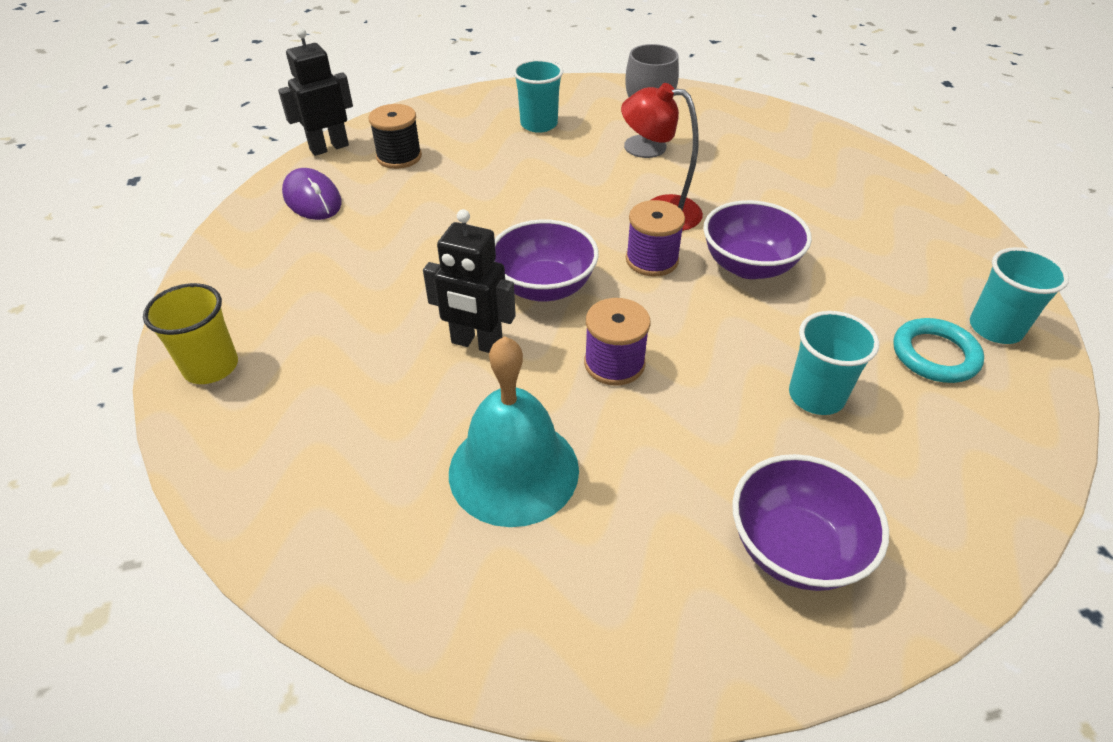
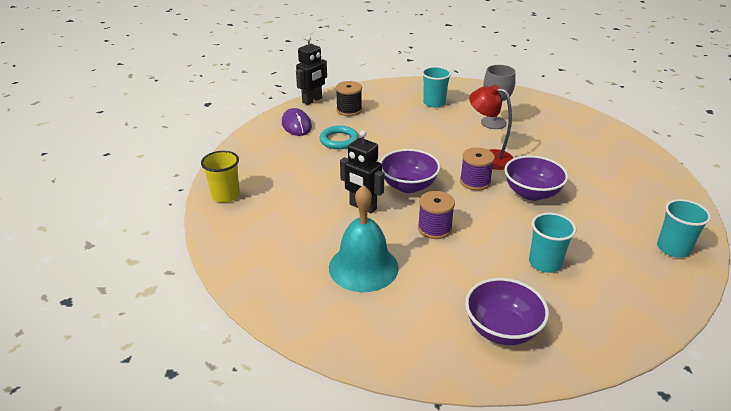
camera: 15 degrees right, 10 degrees down
(329, 147) = (312, 100): black robot -> black robot turned 150 degrees clockwise
(935, 355) = (627, 255): turquoise ring -> turquoise ring (339, 140)

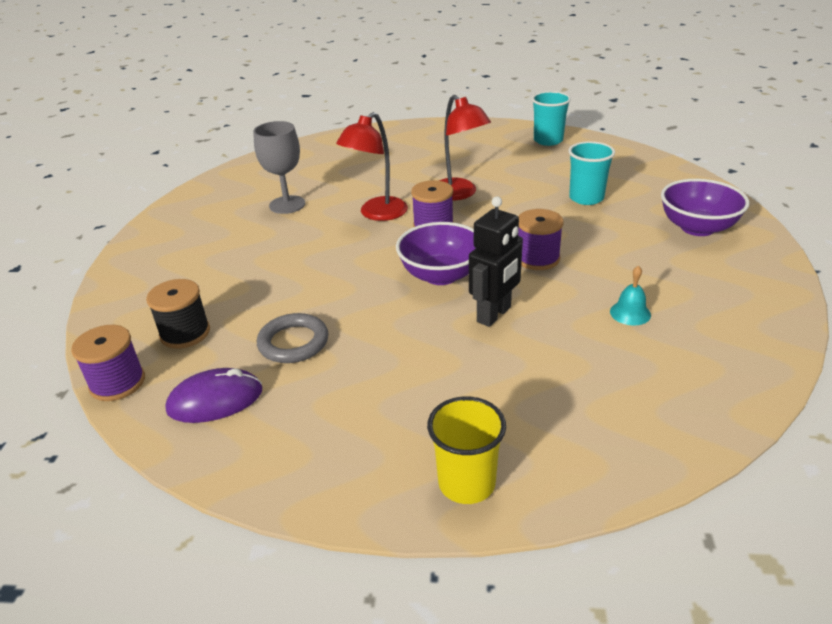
camera: 85 degrees left, 0 degrees up
(312, 100) = (117, 383): black robot -> purple spool
(339, 140) = (293, 342): turquoise ring -> grey ring
(363, 267) = (630, 313): turquoise bell -> turquoise bell, size x0.42
(434, 103) = (205, 247): turquoise cup -> none
(531, 193) = (459, 194): purple bowl -> red lamp

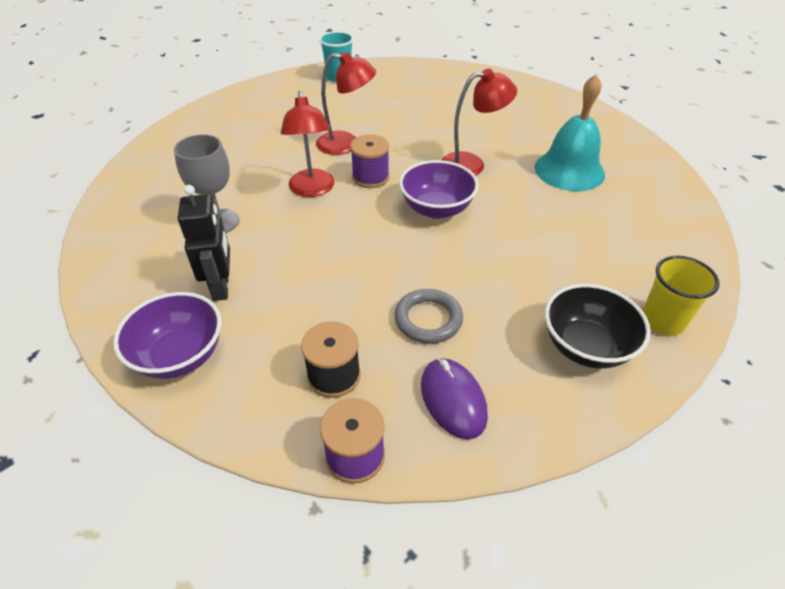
camera: 50 degrees left, 10 degrees up
(215, 400) = (453, 399): purple mouse -> purple mouse turned 45 degrees counterclockwise
(362, 445) = (585, 346): none -> black bowl
(494, 315) = (510, 215): black robot -> black robot (221, 287)
(537, 258) = (471, 164): purple spool -> red lamp
(586, 198) = (431, 109): turquoise cup -> none
(630, 313) = (569, 170): turquoise bell -> turquoise bell, size x2.37
(697, 228) = (517, 101): purple bowl -> purple bowl (180, 356)

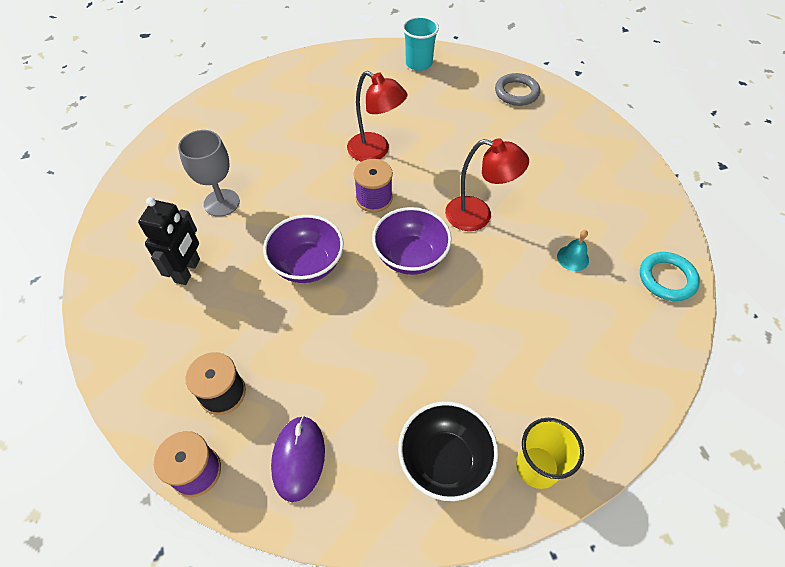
camera: 25 degrees right, 10 degrees up
(180, 356) = (125, 324): purple bowl -> purple bowl (307, 264)
(312, 190) = (315, 195): red lamp -> none
(428, 319) = (328, 372): grey ring -> grey ring (516, 92)
(569, 170) = (573, 258): turquoise bell -> turquoise bell, size x0.42
(648, 163) = (667, 279): none -> turquoise ring

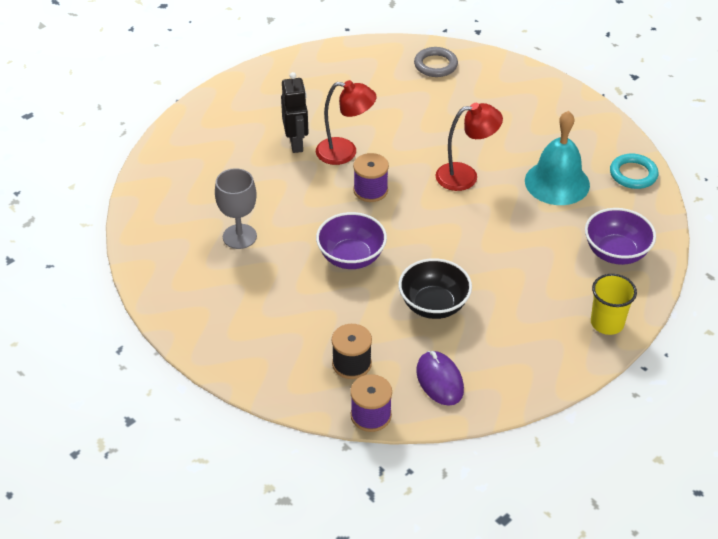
camera: 25 degrees left, 10 degrees down
(188, 271) = (254, 295): black robot -> black robot (296, 143)
(410, 257) = (431, 223): purple bowl -> purple bowl (616, 252)
(419, 63) = (330, 64): turquoise cup -> none
(444, 460) = (543, 343): black bowl -> black bowl (433, 305)
(573, 258) = (557, 182): turquoise bell -> turquoise bell, size x2.37

